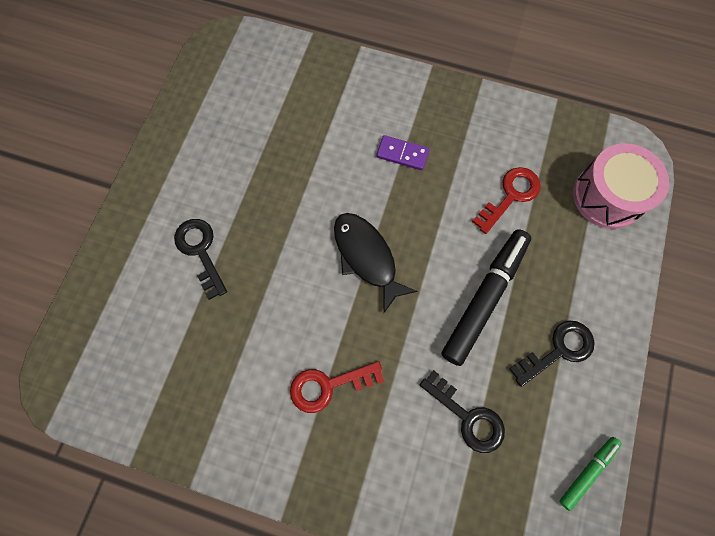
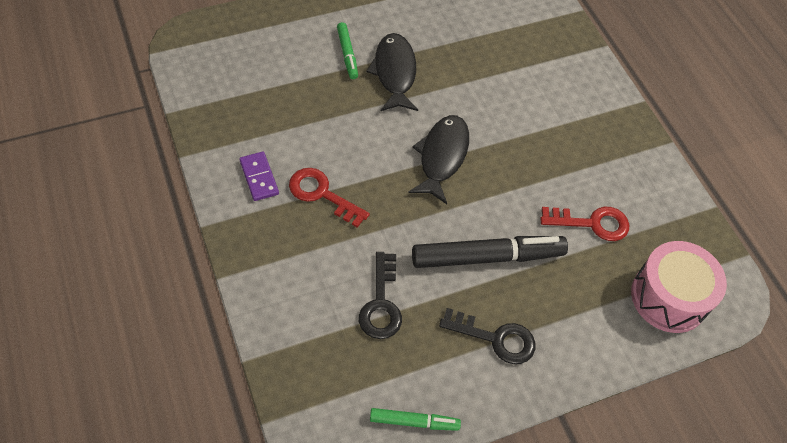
camera: 45 degrees right, 15 degrees down
(200, 251) = (347, 54): black key -> green marker
(253, 227) = (394, 73): none -> black fish
(402, 154) = (548, 127): purple domino -> purple domino (259, 177)

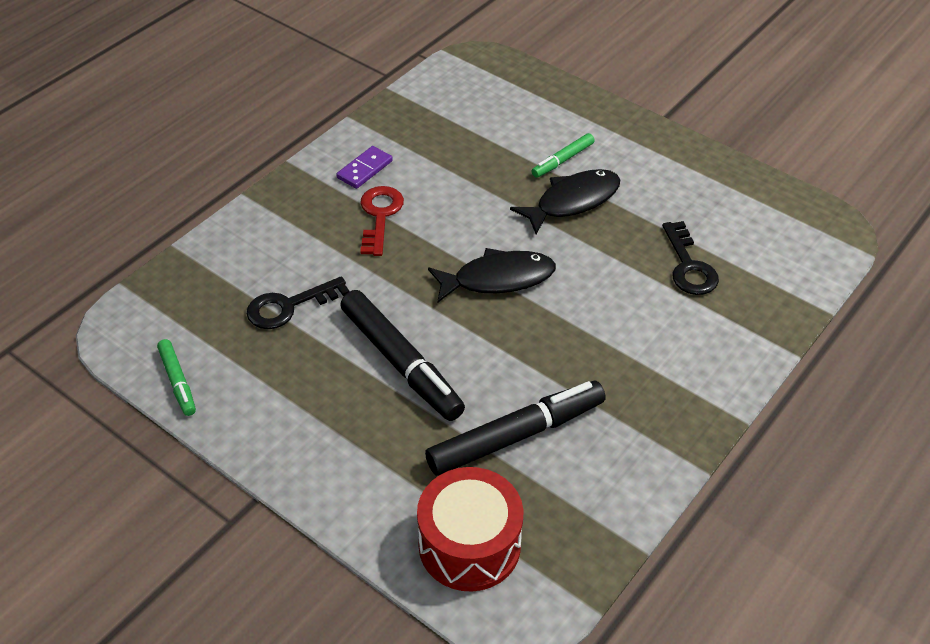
camera: 65 degrees right, 10 degrees down
(496, 338) = (308, 407): black key -> black key (689, 266)
(592, 223) = (516, 436): red key -> black marker
(669, 297) = (469, 545): pink drum -> red drum

